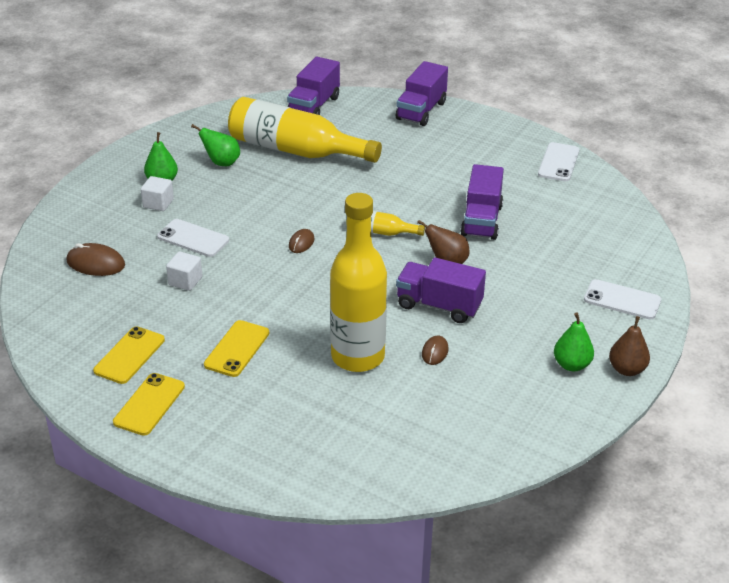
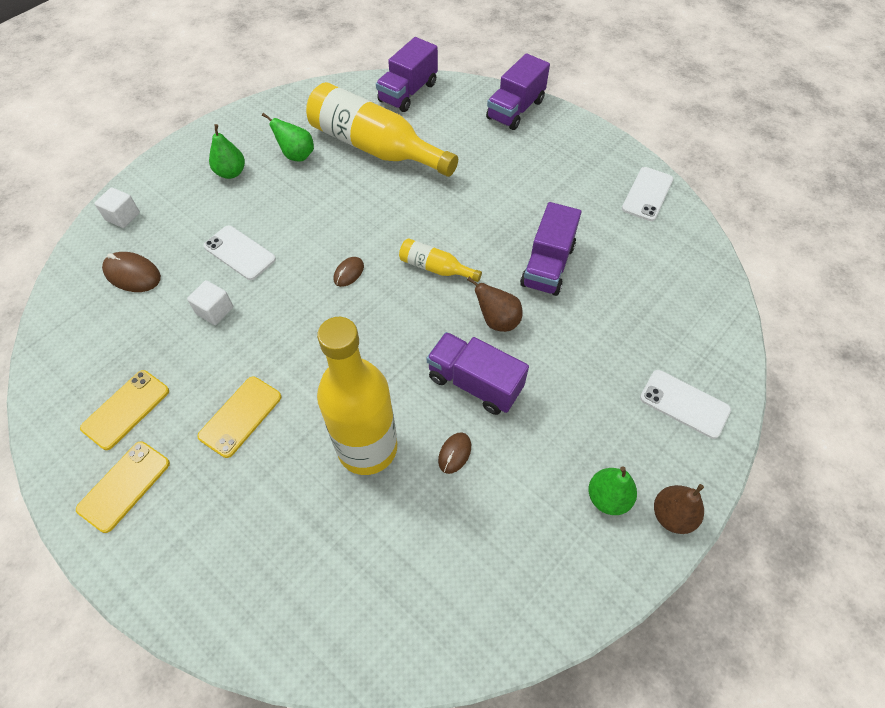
camera: 10 degrees right, 20 degrees up
(158, 203) = (219, 201): white cube -> white cube (123, 216)

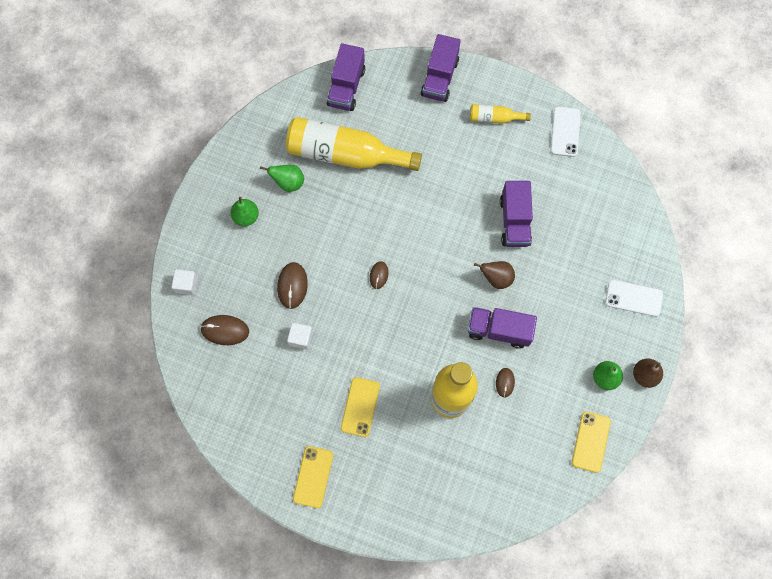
camera: 20 degrees left, 15 degrees up
(126, 409) = (283, 429): yellow phone -> yellow phone (591, 441)
(239, 253) = (292, 286): white phone -> brown mouse
(435, 268) = (437, 250): yellow bottle -> yellow bottle (495, 118)

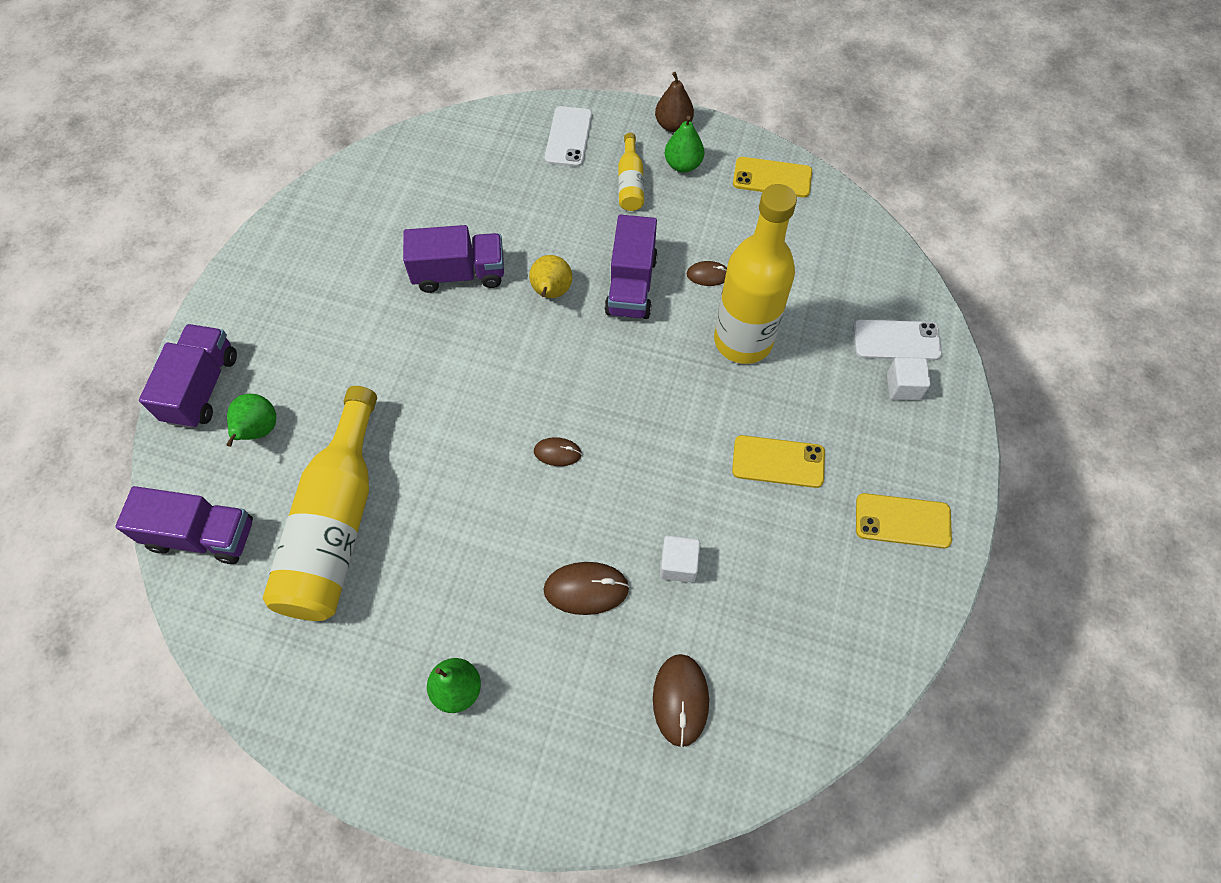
camera: 95 degrees left, 10 degrees down
(186, 285) = (600, 788): white cube -> white cube (903, 386)
(288, 182) = (389, 618): green pear -> green pear (258, 430)
(439, 78) = (202, 388): purple truck -> purple truck turned 90 degrees counterclockwise
(495, 118) = (284, 306): yellow bottle -> yellow bottle (630, 183)
(496, 278) = (551, 292): brown pear -> yellow pear
(565, 132) = (315, 217): white phone -> white phone (896, 340)

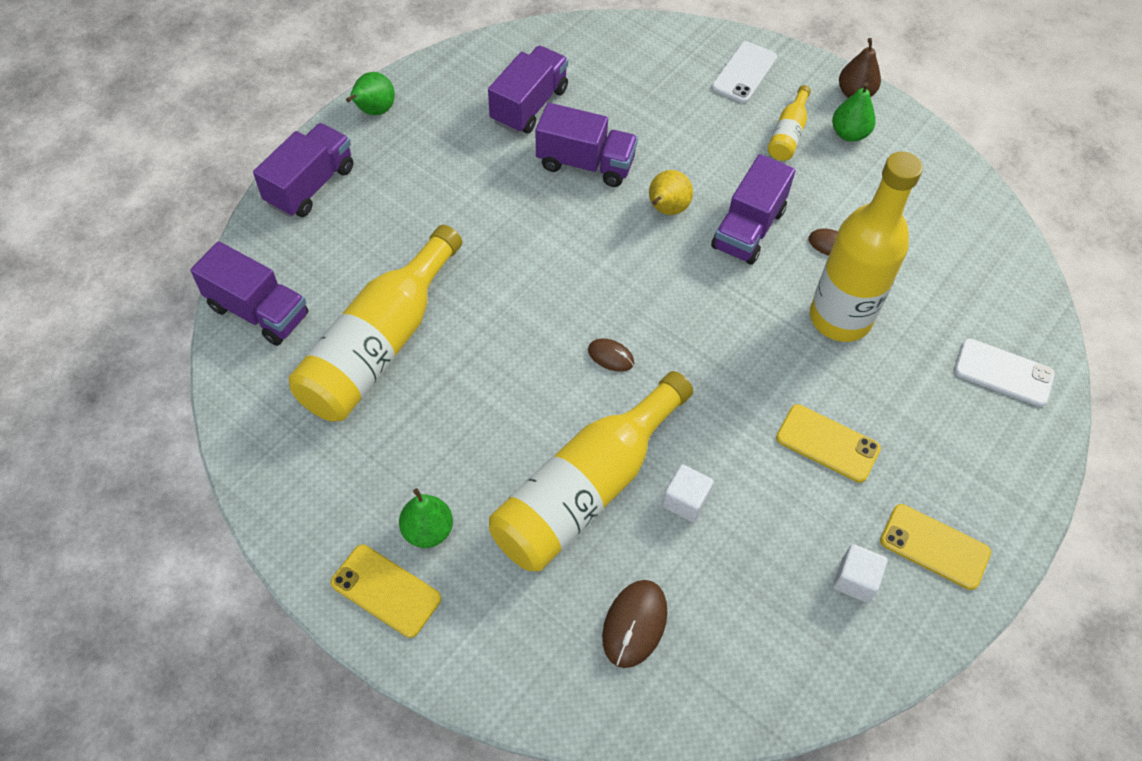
camera: 20 degrees right, 5 degrees down
(258, 430) = (344, 239): green pear -> green pear (374, 111)
(384, 234) = (529, 105): none -> purple truck
(586, 589) = (586, 489): brown mouse -> yellow bottle
(772, 178) = (937, 174): yellow phone -> yellow phone (386, 590)
(903, 386) = (991, 419): white cube -> white cube (855, 580)

